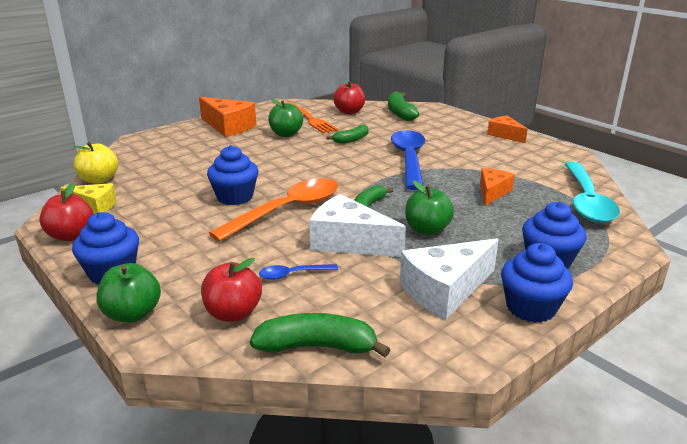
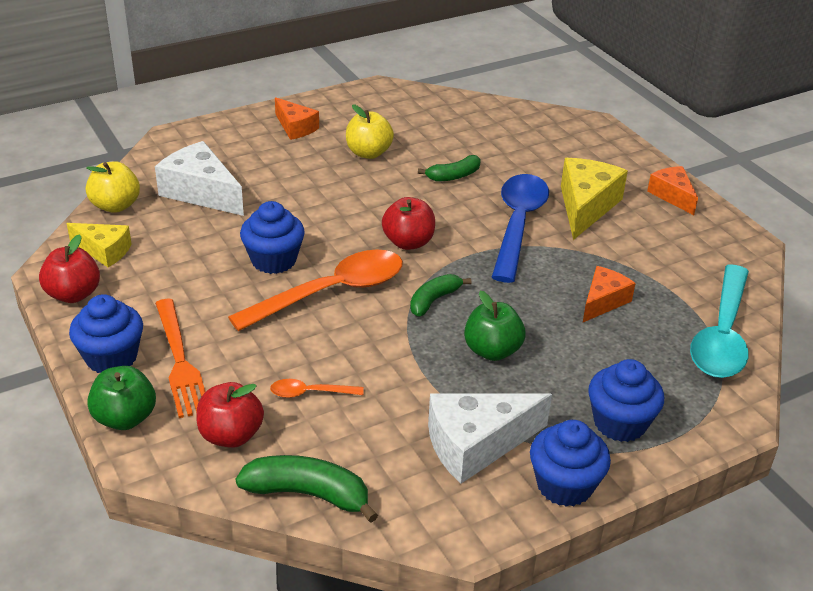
camera: 10 degrees right, 10 degrees up
(228, 126) = (295, 127): orange cheese -> orange cheese, size x0.62
(286, 134) = (368, 153): green apple -> yellow apple
(293, 274) = (310, 393): blue spoon -> orange spoon
(310, 119) = (410, 126): orange fork -> orange fork (180, 361)
(349, 111) = (470, 118): red apple -> red apple (408, 242)
(349, 242) = (390, 355): white cheese -> white cheese (201, 192)
(400, 113) = (541, 130): green banana -> none
(451, 146) = (586, 206): none -> yellow cheese

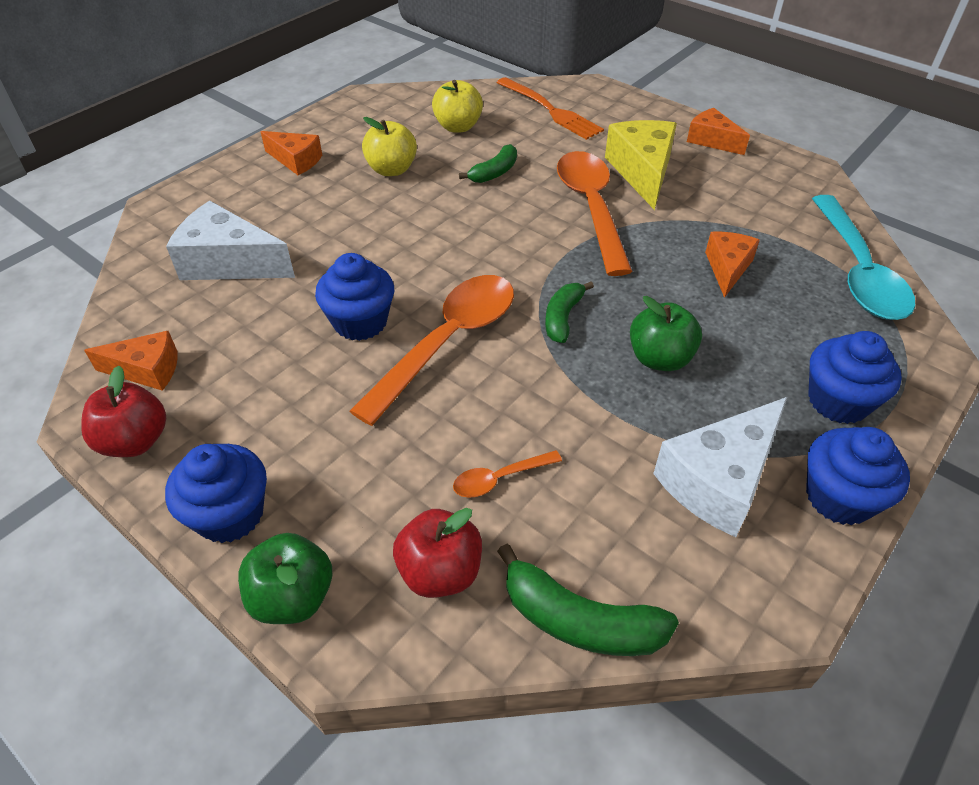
camera: 20 degrees left, 10 degrees up
(104, 251) = (147, 370): yellow cheese -> orange cheese
(115, 206) = (132, 307): yellow apple -> yellow apple (458, 127)
(180, 361) = (321, 490): orange fork -> orange fork (551, 110)
(308, 494) = (579, 620): green banana -> green banana turned 150 degrees counterclockwise
(408, 242) = (494, 258): red apple -> none
(518, 225) = (591, 208): blue spoon -> orange spoon

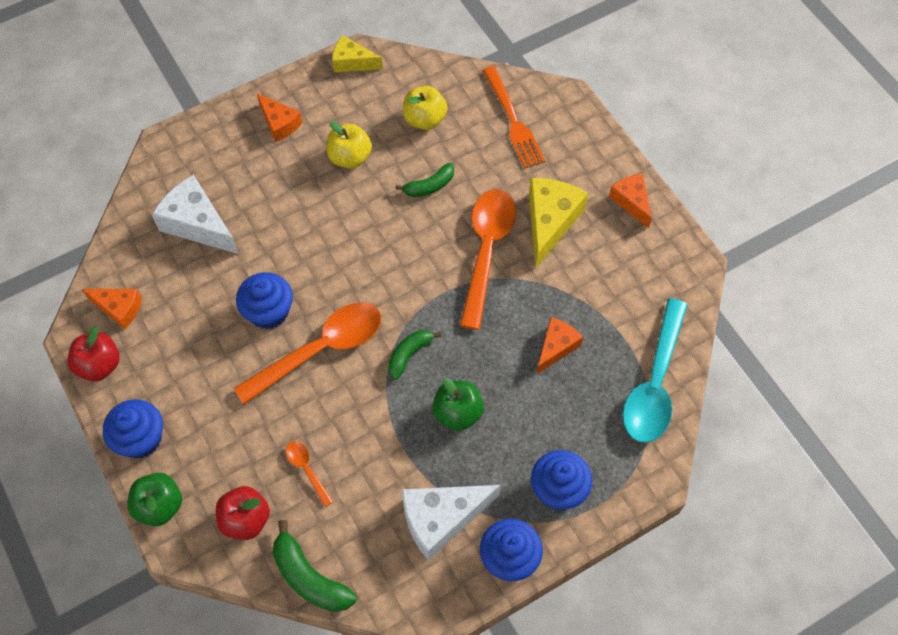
camera: 20 degrees right, 15 degrees up
(356, 103) = (352, 62): none -> yellow cheese
(500, 478) = (307, 470): orange spoon -> orange spoon turned 60 degrees clockwise

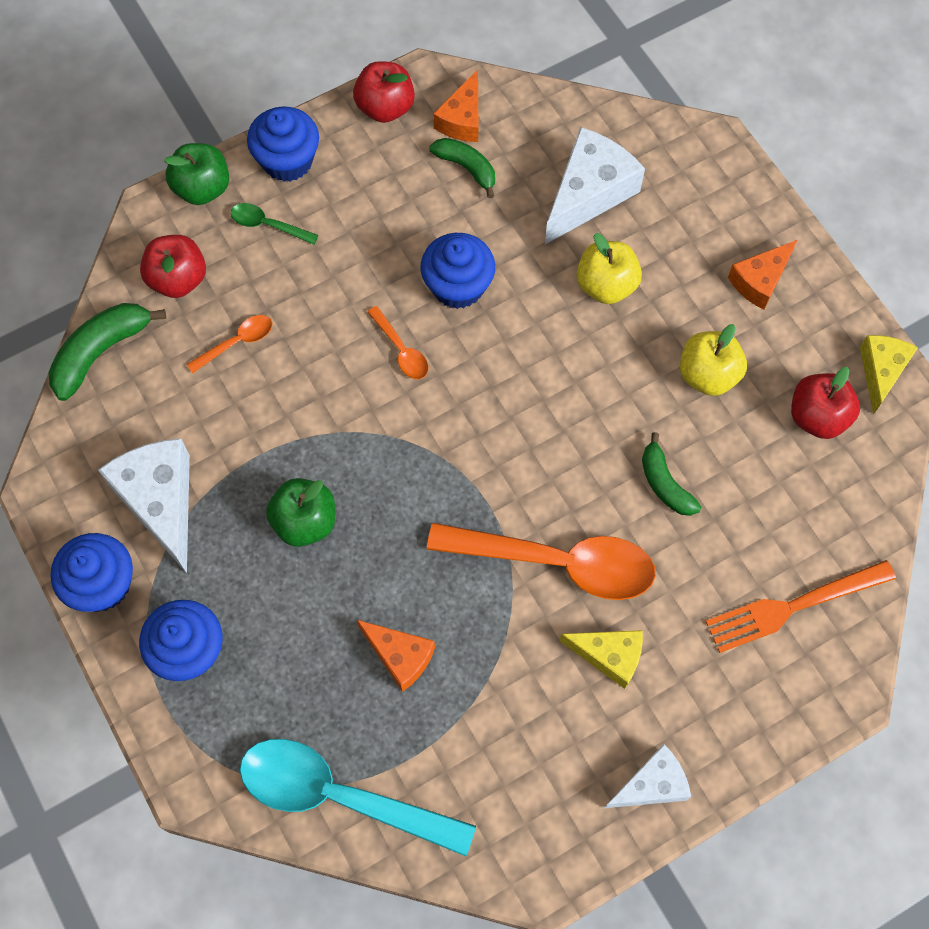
camera: 90 degrees right, 5 degrees up
(201, 451) = (268, 225): none -> green spoon
(320, 350) = (401, 350): orange spoon -> orange spoon, size x0.44
(383, 98) = (817, 417): none -> red apple
(409, 354) = (392, 460): green banana -> green banana (466, 168)
(424, 119) = (784, 476): yellow apple -> yellow apple (606, 285)
(550, 222) = (609, 656): yellow cheese -> yellow cheese, size x0.62
(631, 202) = (651, 784): orange cheese -> white cheese

